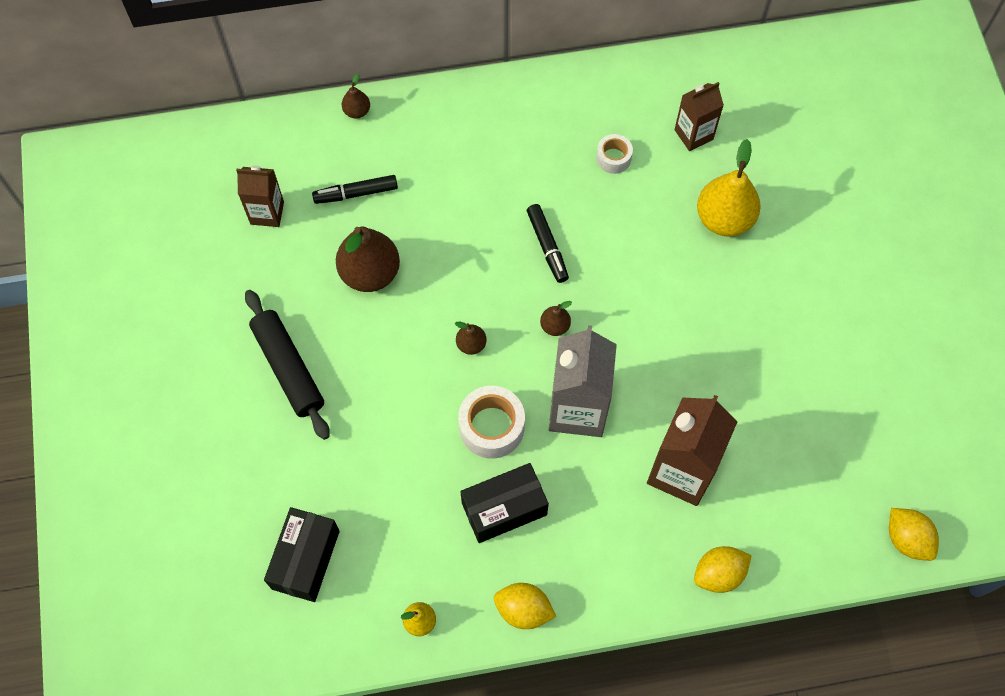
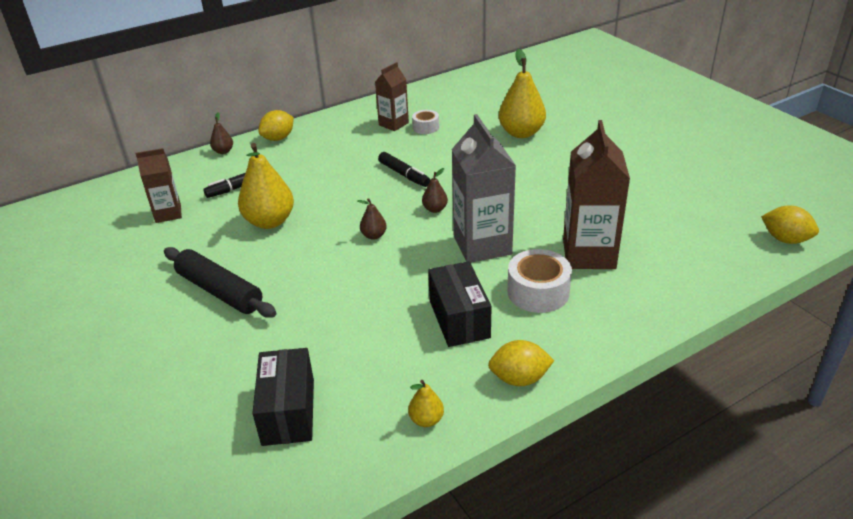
camera: 20 degrees left, 30 degrees down
(370, 273) = (269, 221): brown pear -> yellow pear
(491, 427) = (418, 274): white tape -> white tape (538, 292)
(504, 509) = (459, 319): black box -> black box turned 60 degrees counterclockwise
(693, 134) = (473, 106): brown carton -> brown carton (393, 124)
(718, 574) = (666, 302): yellow lemon -> yellow lemon (278, 138)

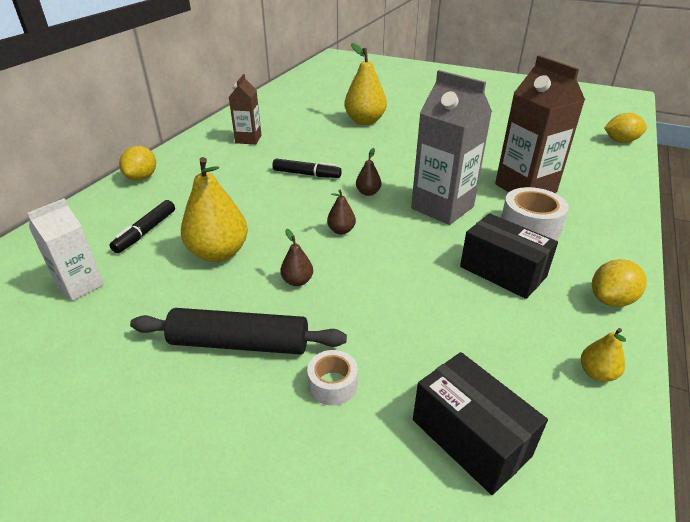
camera: 35 degrees left, 0 degrees up
(168, 214) = (80, 285): brown carton -> white carton
(223, 151) = (88, 205): brown pear -> brown pear (297, 281)
(426, 127) = (281, 135): white tape -> white tape (332, 384)

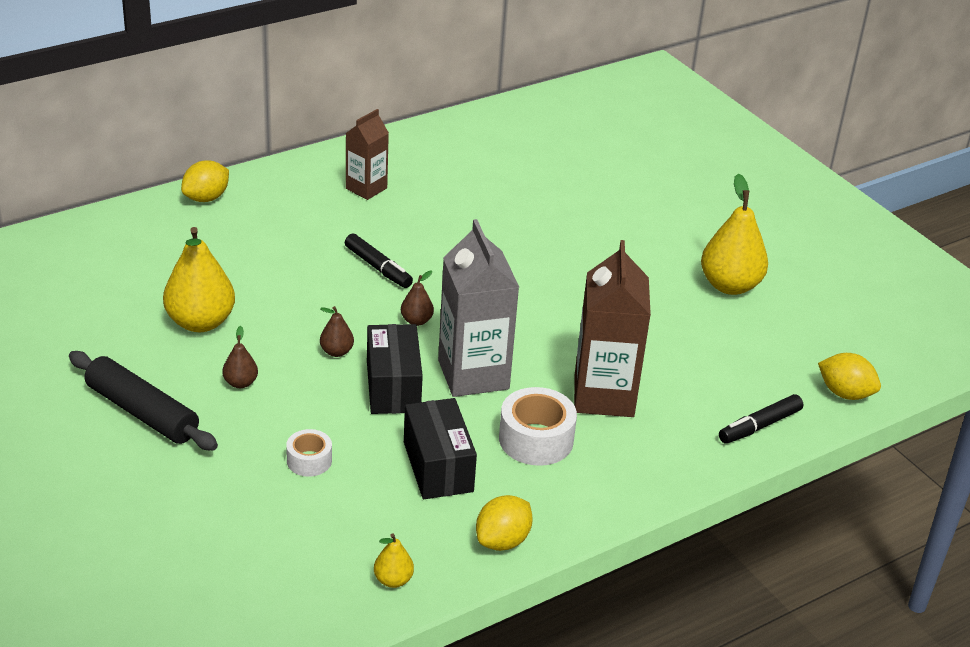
camera: 30 degrees right, 0 degrees up
(80, 285) = (64, 301): white carton -> none
(146, 231) = (157, 269): black marker -> black marker (760, 426)
(332, 384) = (179, 478): white tape -> white tape (309, 460)
(365, 121) = (539, 217): yellow pear -> yellow pear (730, 285)
(470, 438) = (234, 562): black box -> black box (393, 387)
(611, 300) = (502, 541): yellow lemon -> yellow lemon turned 45 degrees counterclockwise

